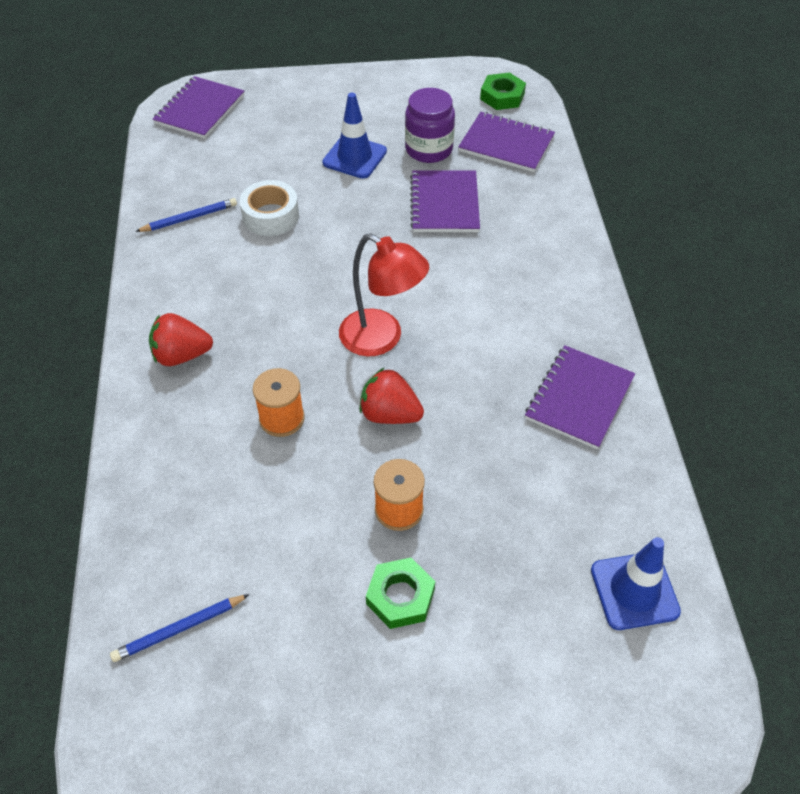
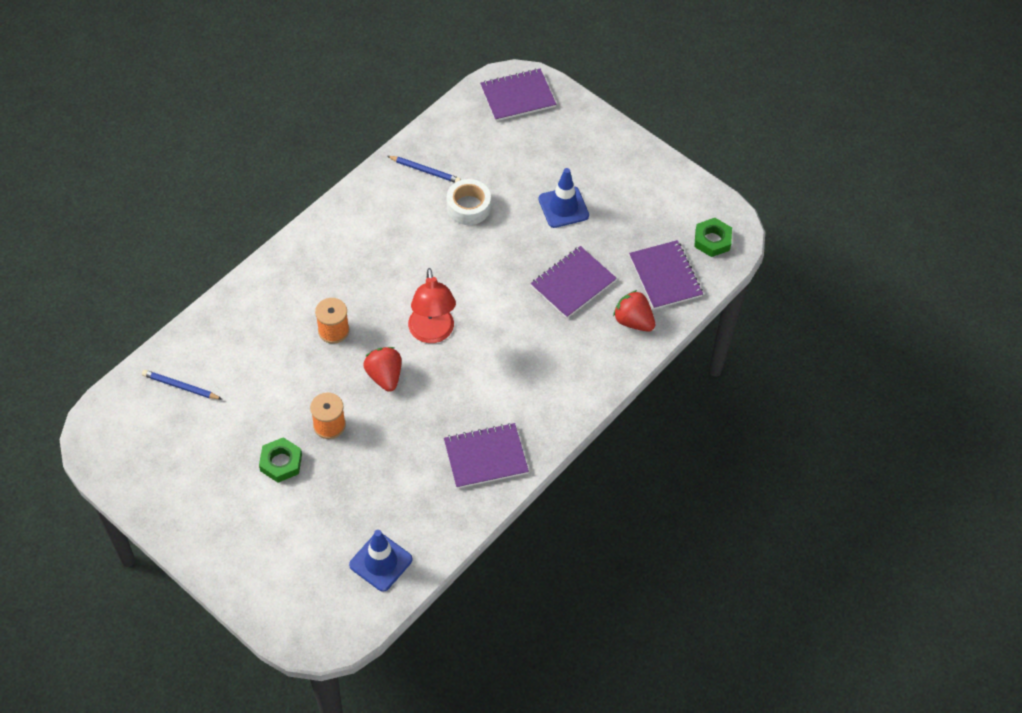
camera: 45 degrees right, 5 degrees up
(181, 355) = (328, 253): red strawberry -> red strawberry (633, 321)
(429, 149) = (613, 239): purple jar -> none

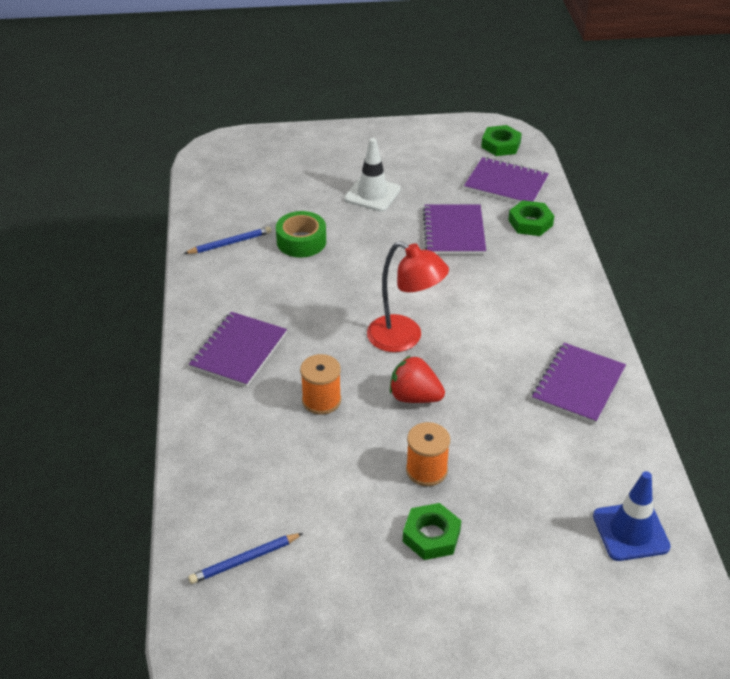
camera: 45 degrees left, 15 degrees down
(468, 207) = (301, 241): white tape -> green tape
(517, 96) = (232, 156): purple notebook -> purple notebook (238, 351)
(563, 207) = (372, 194): blue traffic cone -> white traffic cone
(633, 321) = (530, 223): red strawberry -> green nut

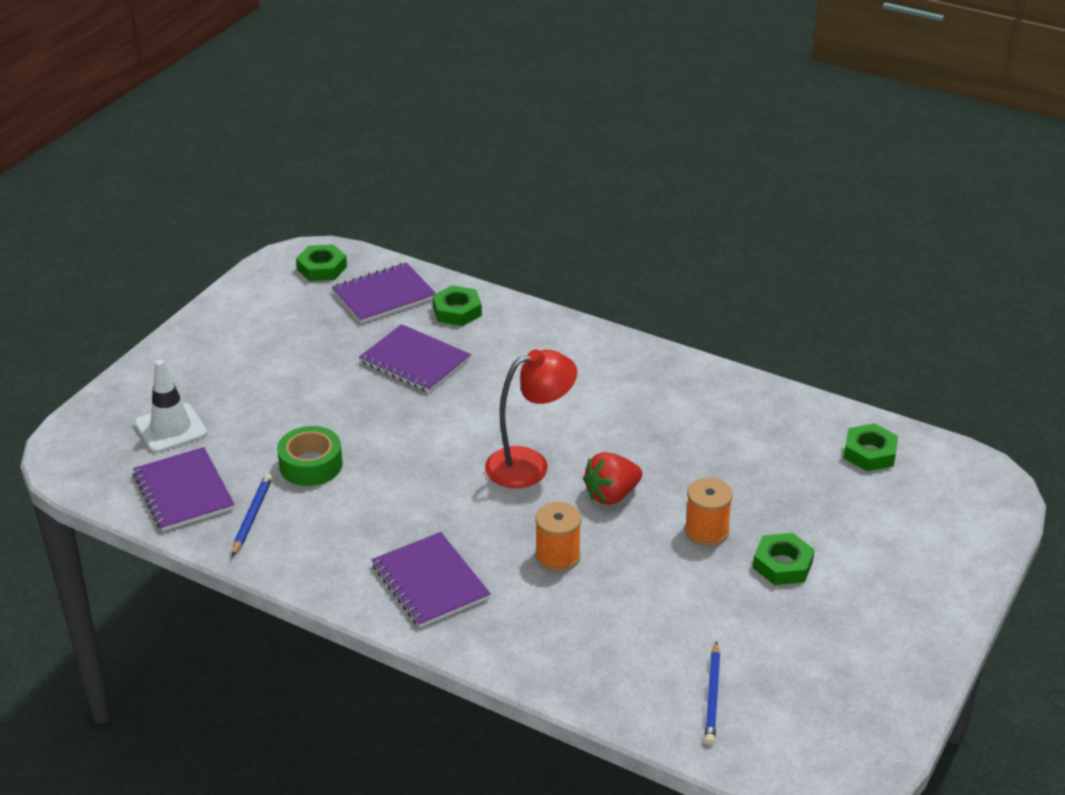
camera: 55 degrees left, 5 degrees down
(372, 194) = (294, 383): white traffic cone -> white traffic cone (171, 428)
(578, 384) = (690, 394): purple notebook -> purple notebook (183, 492)
(630, 531) = (869, 453): blue traffic cone -> green nut

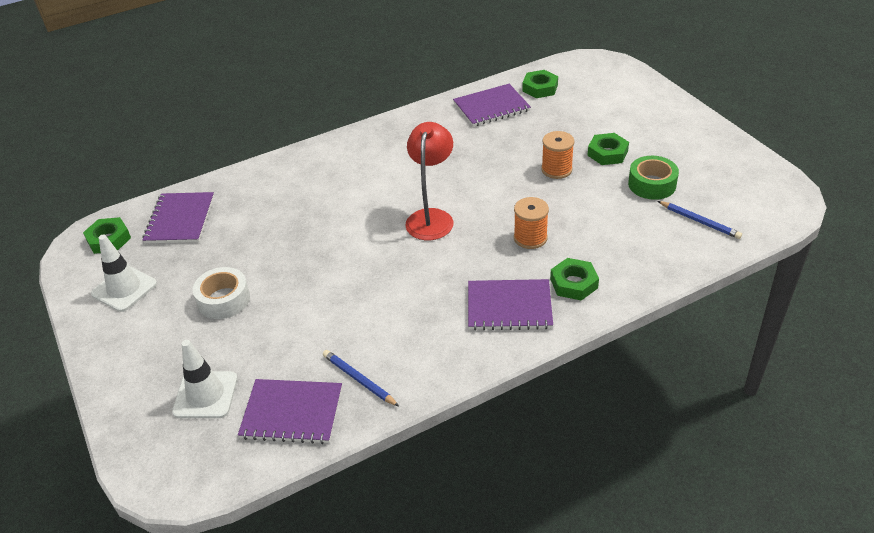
camera: 55 degrees left, 5 degrees up
(265, 312) = (124, 289): none -> white traffic cone
(295, 379) = (223, 299): none -> white tape
(311, 465) = (331, 325): green tape -> green tape (652, 184)
(415, 361) = (270, 231): purple notebook -> purple notebook (491, 107)
(457, 311) = (239, 192): green nut -> green nut (573, 283)
(611, 495) = (492, 194): red strawberry -> none

